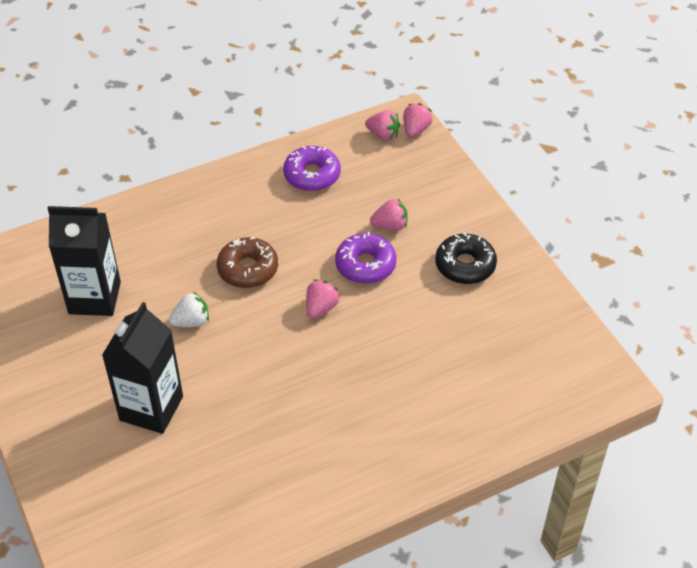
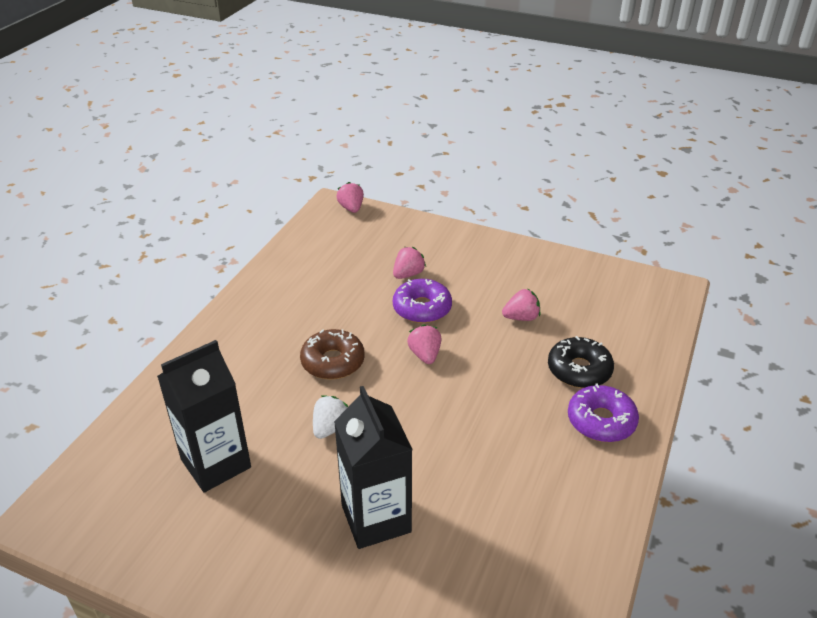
camera: 40 degrees left, 10 degrees down
(312, 175) = (307, 272): purple donut -> purple donut (601, 421)
(383, 135) = (331, 222): pink strawberry -> pink strawberry (521, 317)
(465, 265) = (491, 271): black donut -> black donut (579, 370)

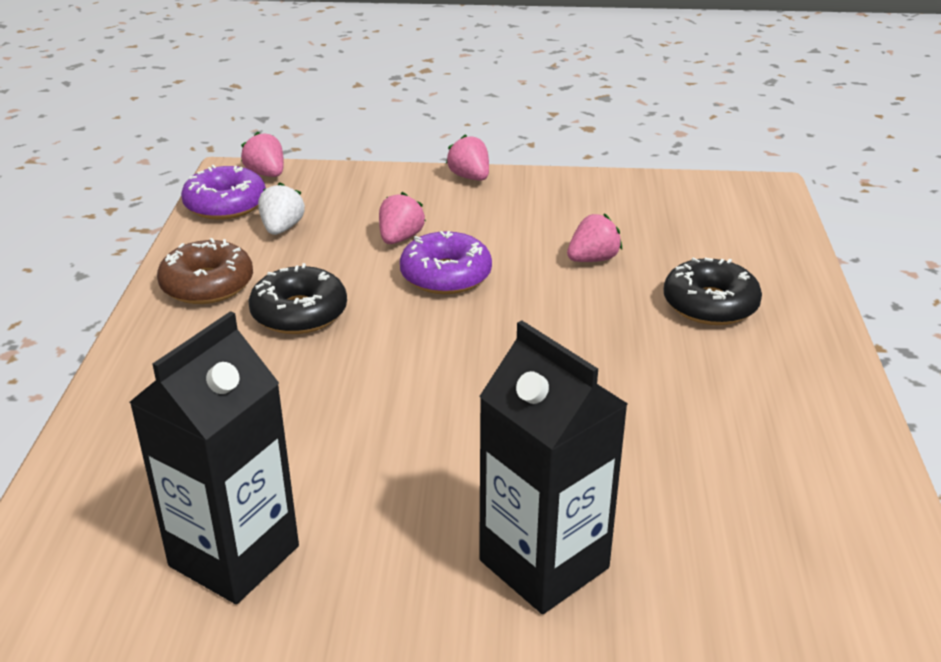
camera: 20 degrees left, 5 degrees down
(323, 315) = (299, 313): none -> black donut
(330, 428) = (398, 458): white strawberry -> white strawberry (282, 228)
(333, 362) = (350, 370): brown donut -> brown donut (207, 285)
(425, 355) = (486, 332): pink strawberry -> pink strawberry (470, 177)
(601, 421) = (779, 358): purple donut -> purple donut (225, 204)

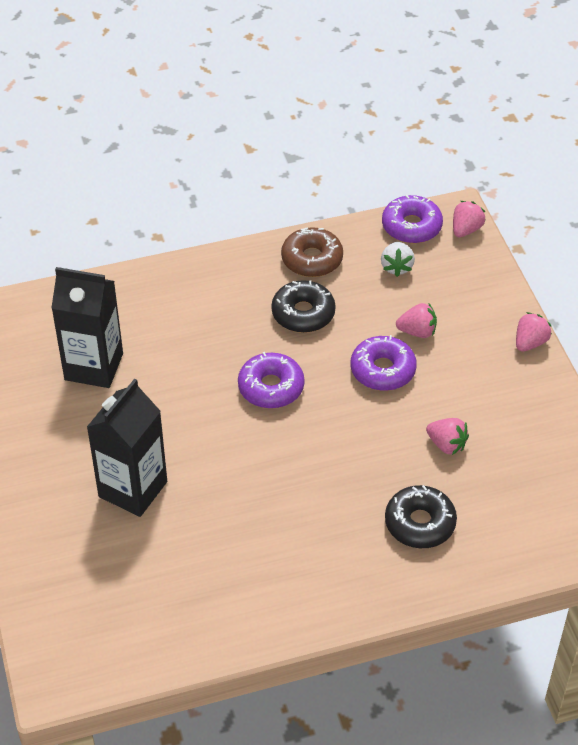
camera: 70 degrees right, 15 degrees up
(282, 228) = (396, 267): white strawberry -> white strawberry turned 105 degrees clockwise
(415, 370) = (271, 387): none -> purple donut

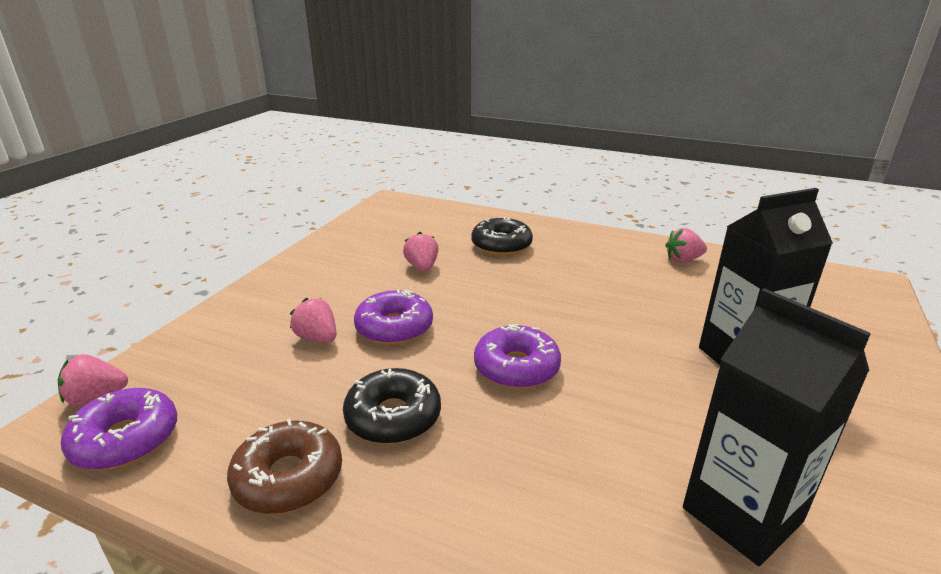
camera: 140 degrees left, 20 degrees down
(396, 267) = (227, 404): white strawberry -> none
(530, 343) = (256, 287): pink strawberry -> pink strawberry (683, 260)

